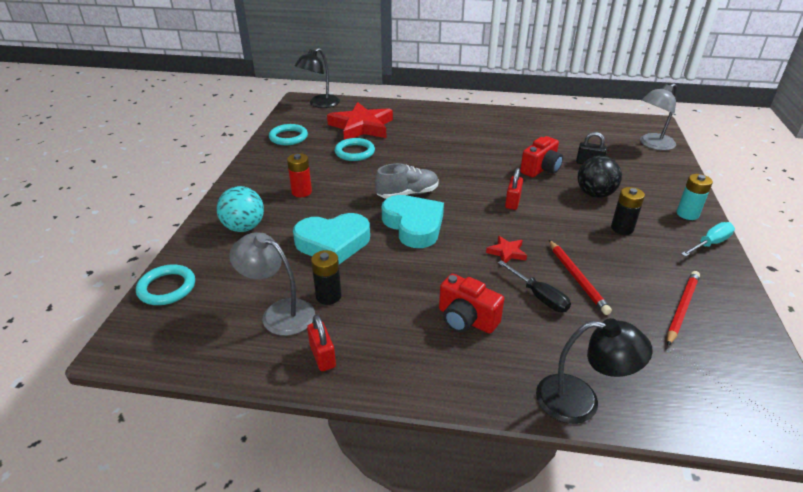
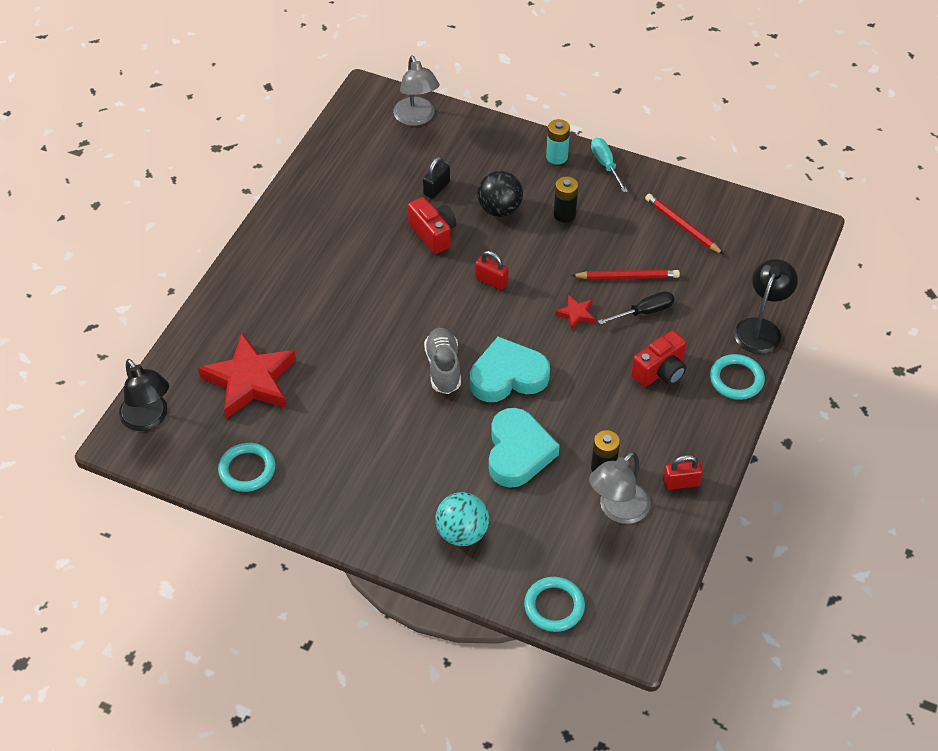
camera: 75 degrees left, 15 degrees up
(301, 192) = (403, 469): red battery -> none
(354, 152) = (322, 401): turquoise ring -> turquoise ring (736, 379)

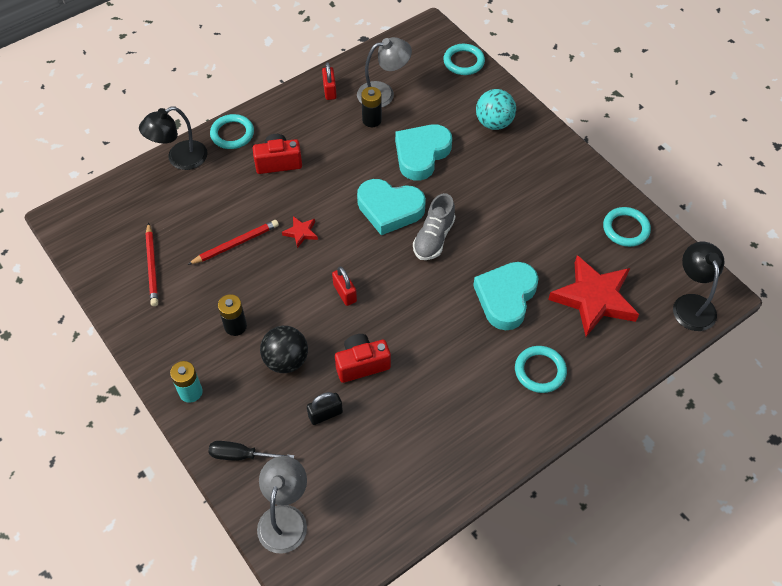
camera: 150 degrees left, 5 degrees up
(272, 295) = (540, 371): none -> turquoise ring
(338, 343) = (506, 297): none -> turquoise heart
(433, 234) = (362, 364): red camera -> red camera turned 75 degrees clockwise
(605, 165) = (156, 360): turquoise screwdriver -> none
(627, 277) = (236, 244): red pencil -> red pencil turned 120 degrees clockwise
(644, 312) = (249, 210): black screwdriver -> black screwdriver (241, 455)
(681, 483) = (329, 91): red padlock -> red padlock turned 60 degrees clockwise

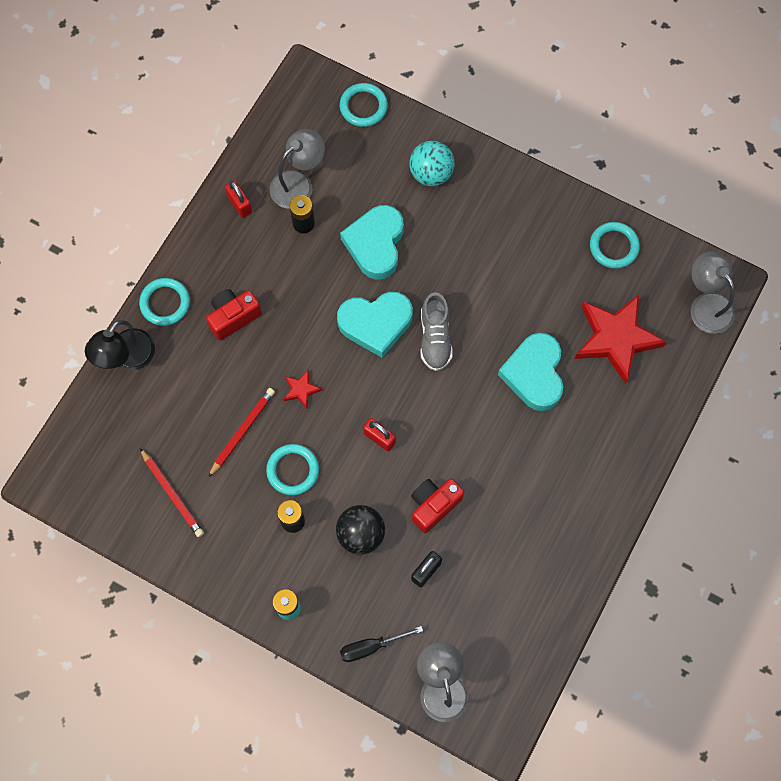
camera: 25 degrees left, 15 degrees up
(540, 371) = (599, 438): turquoise ring -> turquoise ring (293, 470)
(691, 304) = (706, 305): black lamp -> grey lamp

